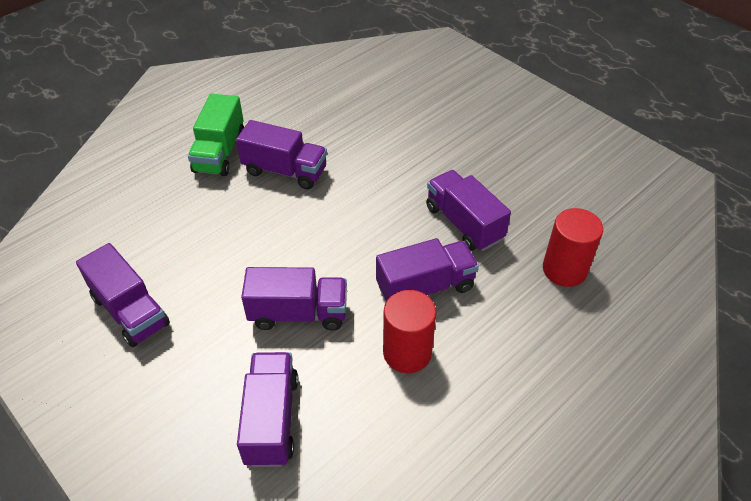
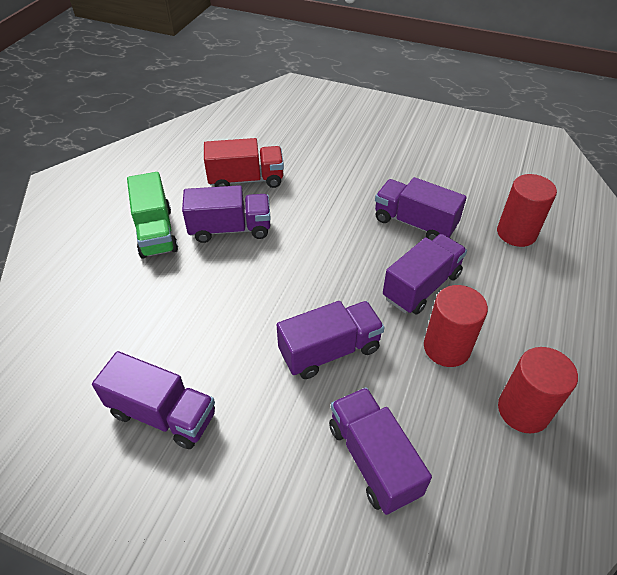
camera: 25 degrees left, 0 degrees up
(330, 128) = (246, 180): none -> red truck
(437, 438) = (523, 410): none -> red cylinder

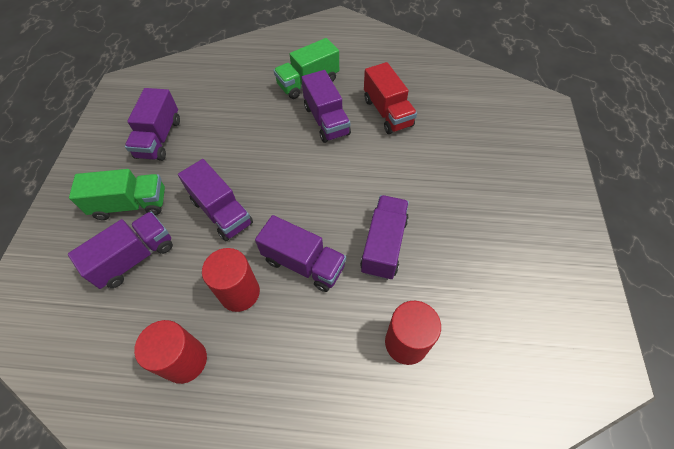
camera: 75 degrees right, 10 degrees up
(278, 461) = (131, 204): none -> green truck

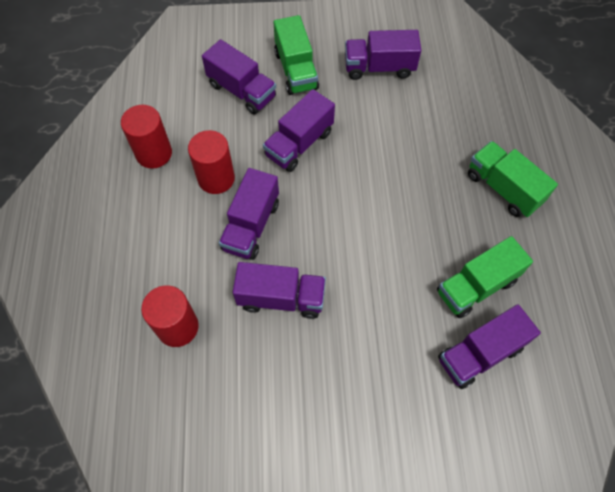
camera: 80 degrees right, 5 degrees up
(326, 120) = (444, 218): purple truck -> purple truck (480, 353)
(387, 112) = (476, 286): red truck -> green truck

